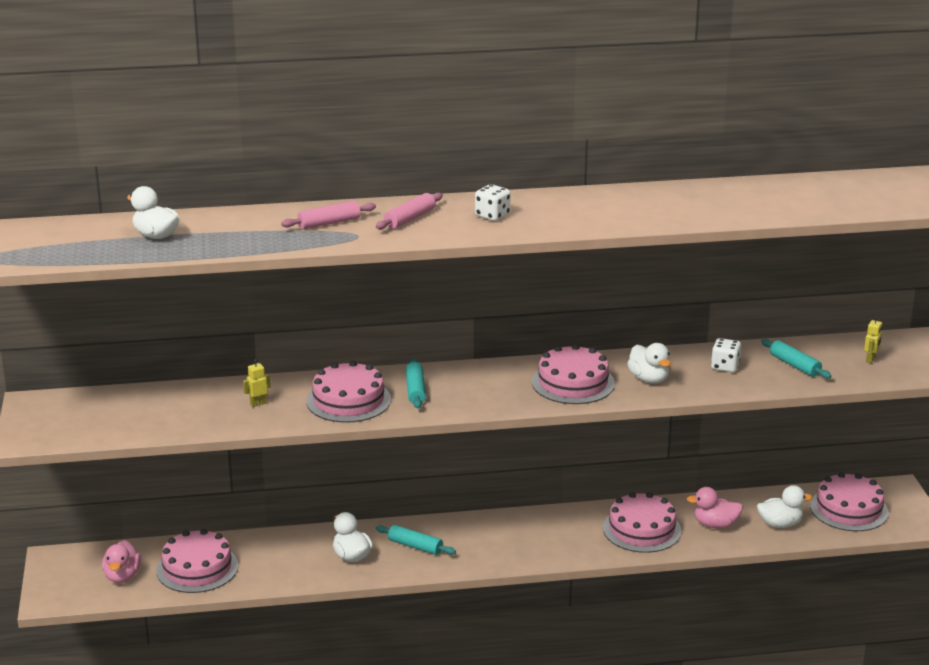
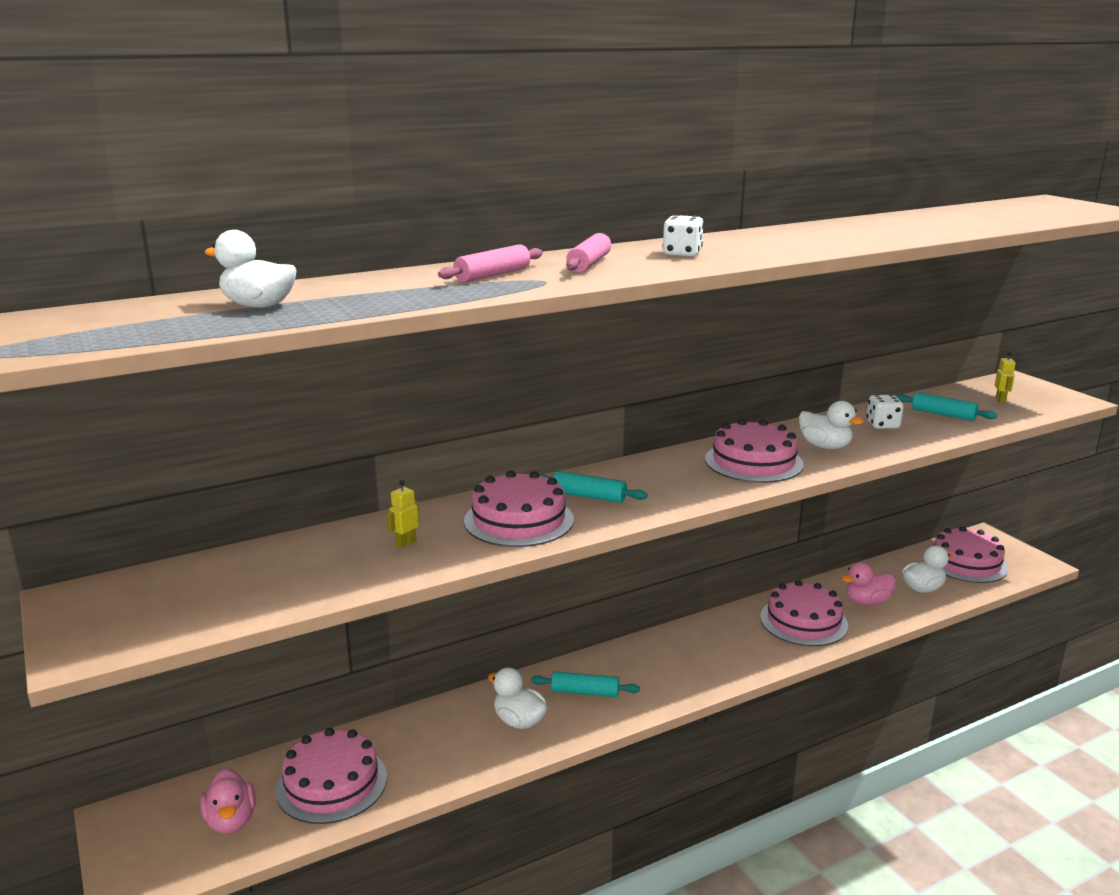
camera: 20 degrees left, 5 degrees down
(415, 390) = (589, 496): turquoise rolling pin -> turquoise rolling pin turned 45 degrees counterclockwise

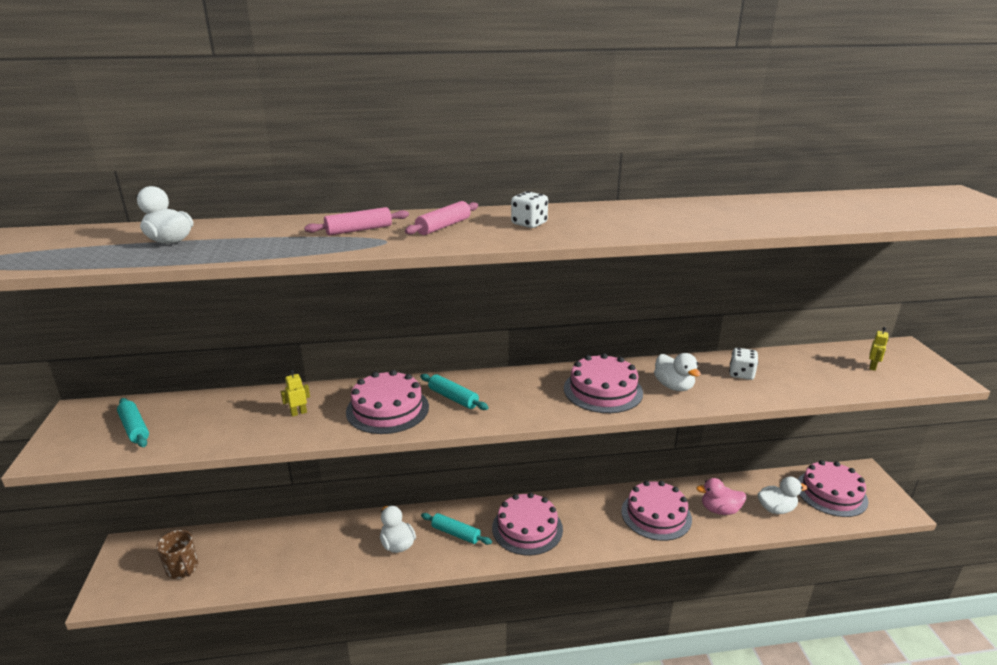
camera: 20 degrees right, 5 degrees up
(231, 821) = (182, 568): pink duck -> brown mug
(332, 783) = (254, 559): pink cake -> pink cake (527, 528)
(943, 414) = (805, 373): turquoise rolling pin -> turquoise rolling pin (134, 428)

